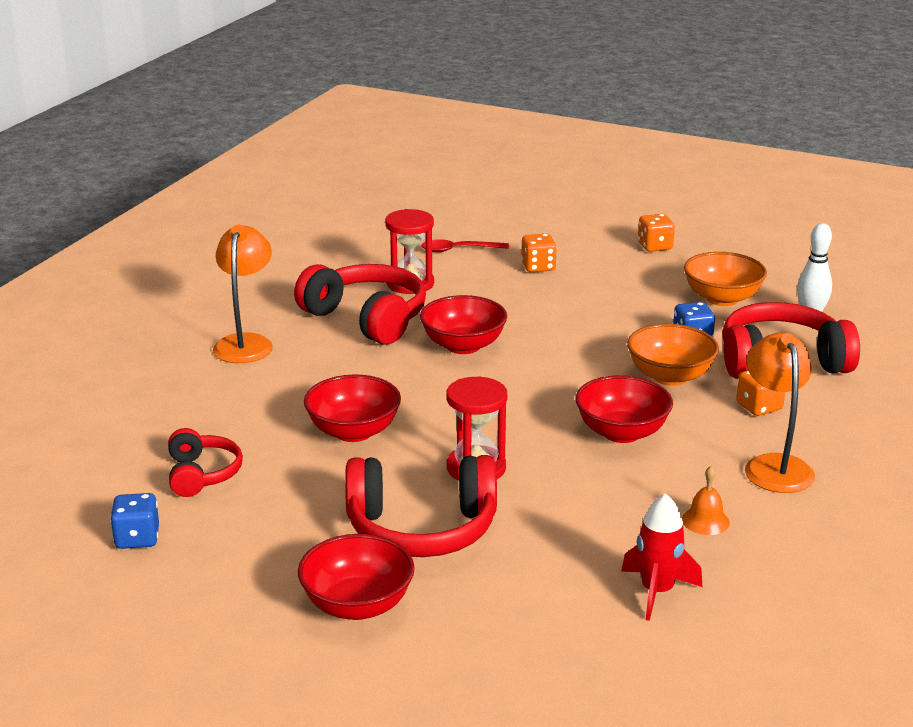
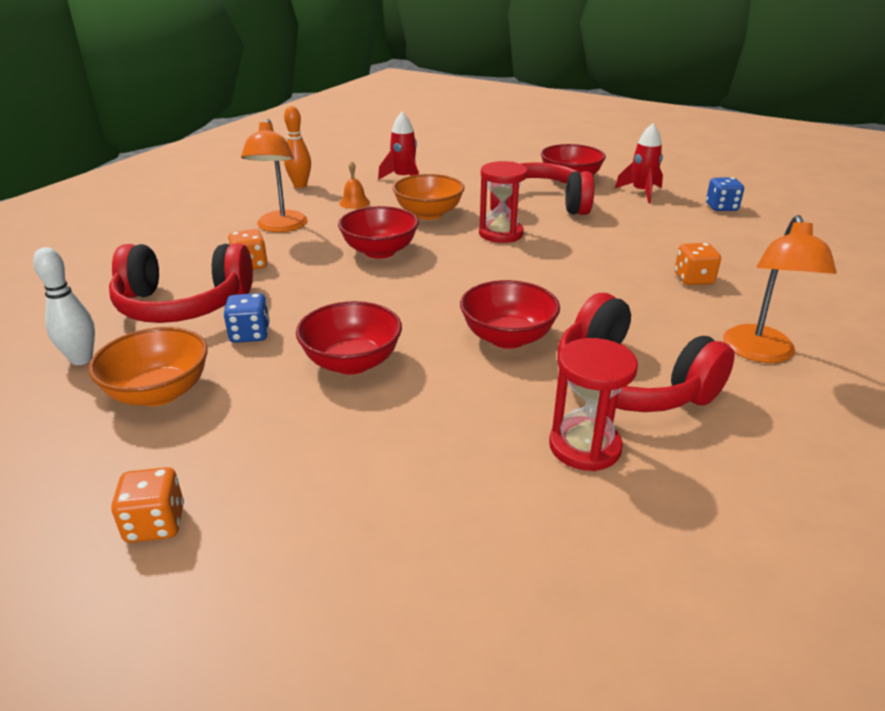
camera: 175 degrees left, 5 degrees up
(202, 474) = (707, 237): red headphones -> none
(245, 571) = (641, 192): none -> red rocket
(353, 432) = (602, 260): red bowl -> red bowl (352, 362)
(458, 250) = (511, 536): red spoon -> none
(538, 267) = (382, 476): orange dice -> orange dice (693, 279)
(670, 376) = (306, 294): orange bowl -> orange bowl (428, 214)
(823, 561) = (300, 185): none -> orange bowling pin

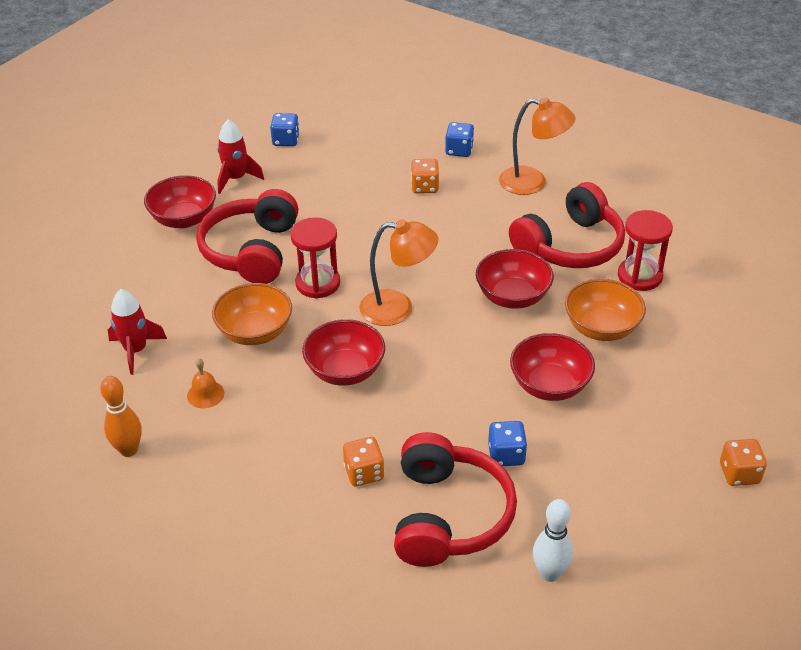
camera: 85 degrees left, 10 degrees up
(159, 392) = (598, 502): orange bowl -> orange bowl (601, 328)
(280, 227) = (265, 457): orange lamp -> orange lamp (398, 308)
(790, 298) = (459, 150): none -> blue dice

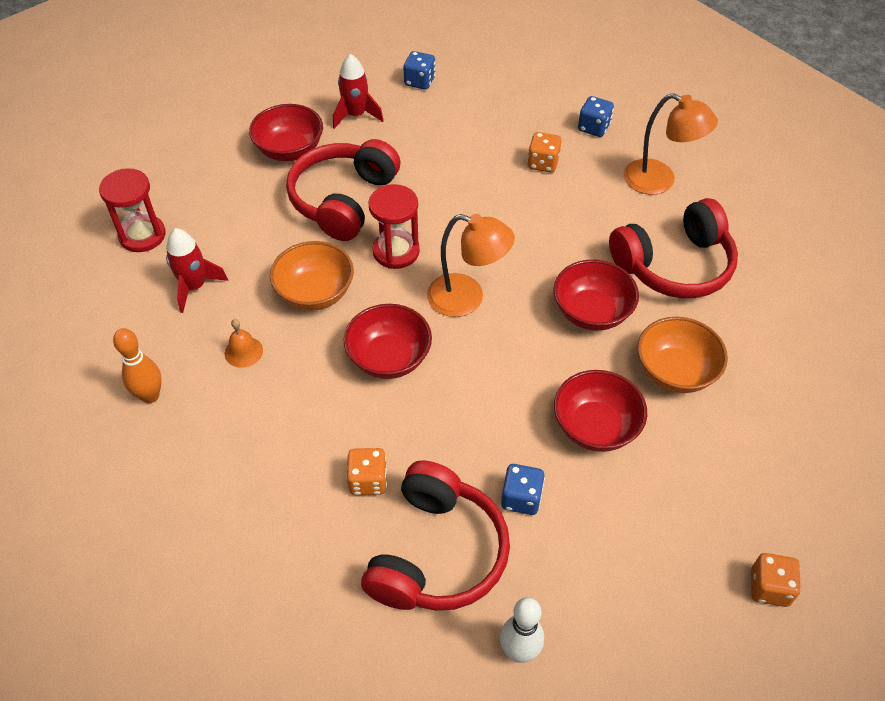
camera: 15 degrees right, 10 degrees up
(639, 276) = (739, 319): red hourglass -> red hourglass (142, 235)

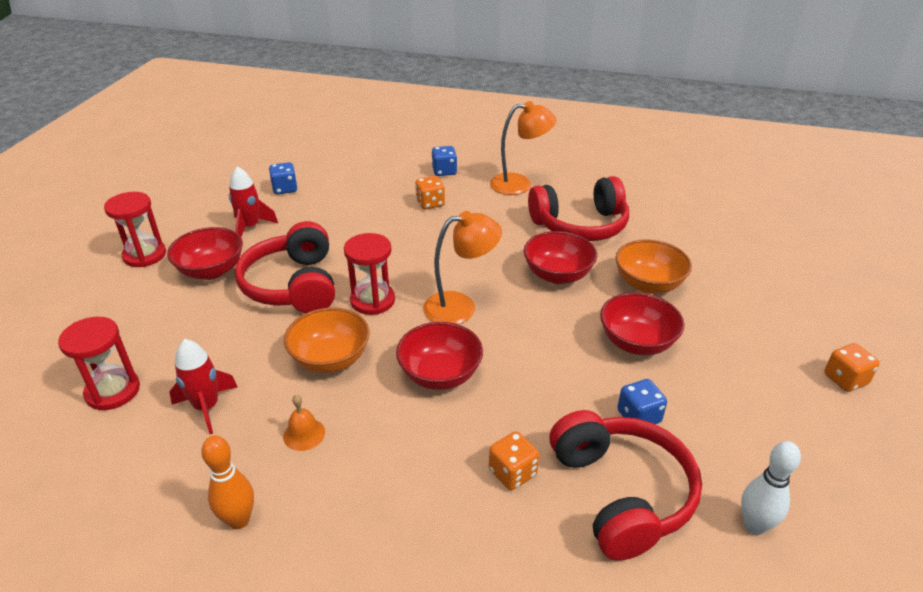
camera: 35 degrees left, 15 degrees down
(250, 107) = (145, 255): none -> red hourglass
(674, 265) = (580, 225): red headphones -> red headphones turned 45 degrees clockwise

